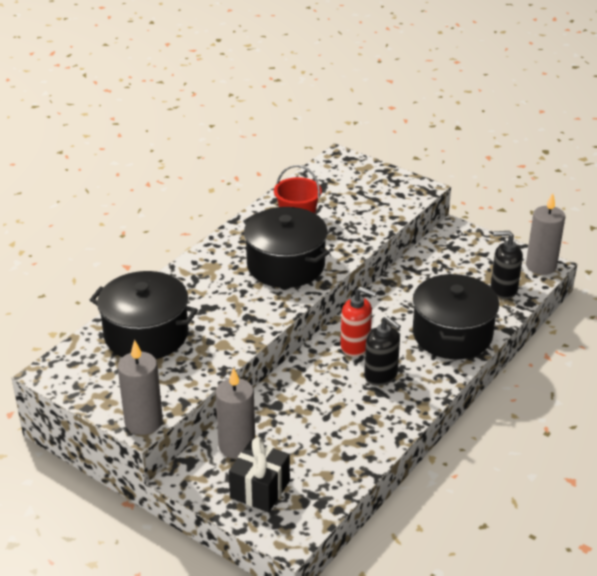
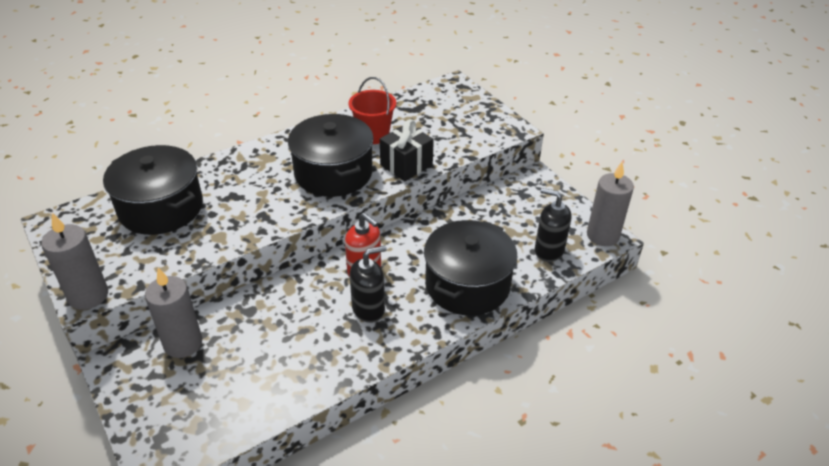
camera: 20 degrees right, 5 degrees up
(260, 489) = (169, 398): black gift -> black gift (406, 165)
(381, 375) = (368, 309): black soap dispenser -> black soap dispenser turned 90 degrees counterclockwise

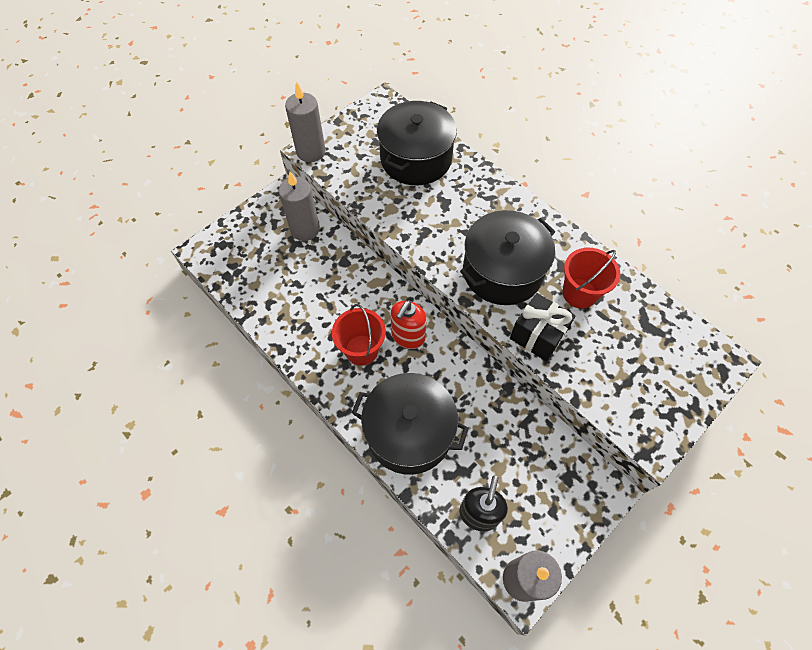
camera: 80 degrees right, 20 degrees up
(368, 309) = (361, 350): black soap dispenser -> red bucket

